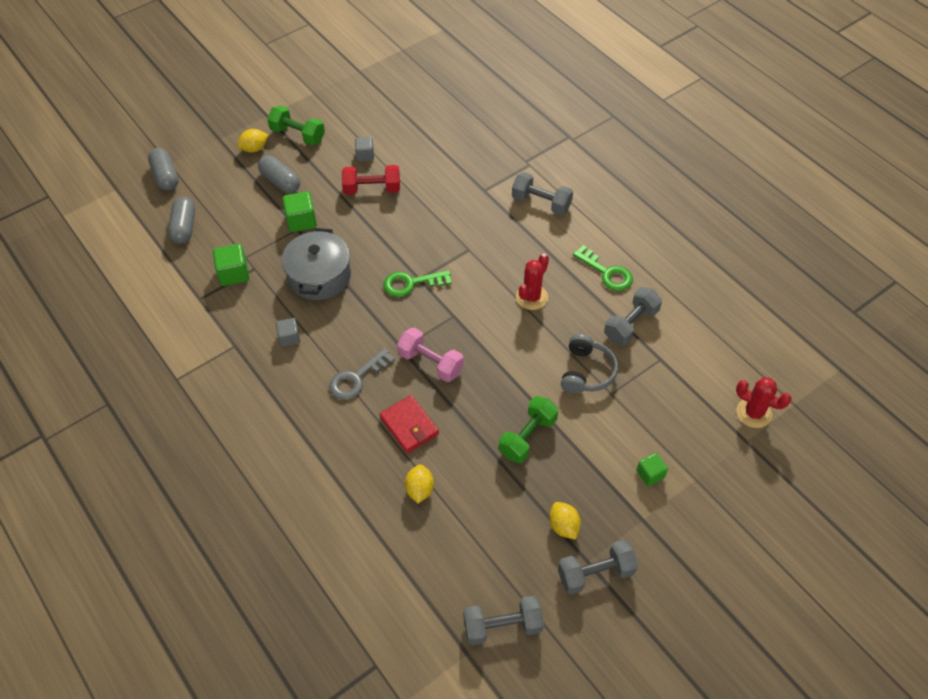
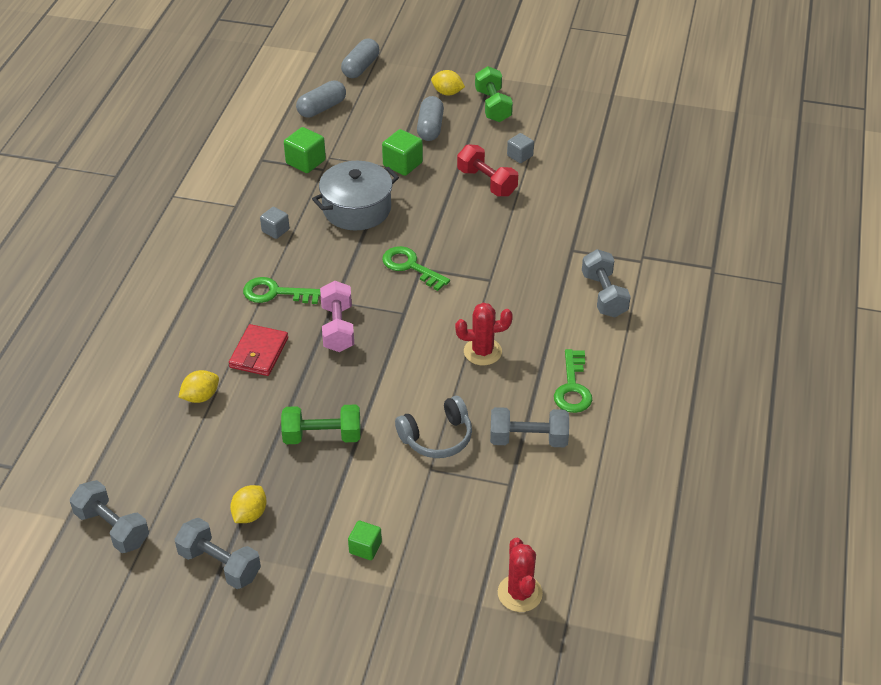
camera: 50 degrees right, 10 degrees down
(356, 378) = (275, 293): grey key -> green key

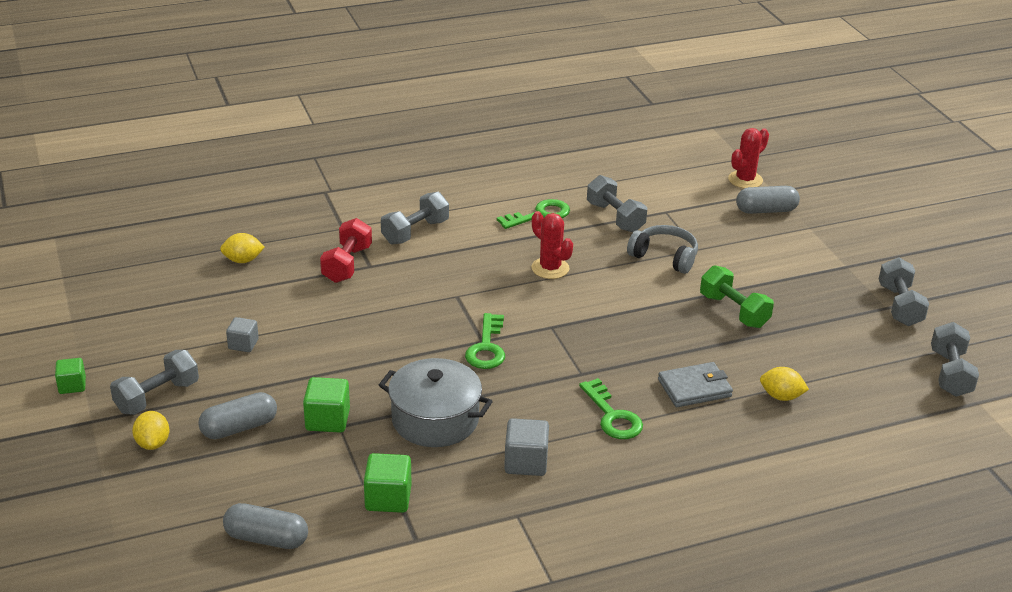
camera: 125 degrees left, 10 degrees down
(250, 514) = (845, 312): yellow lemon -> yellow lemon (243, 260)
(259, 353) = (694, 388): red wallet -> grey wallet
(275, 230) = (526, 462): grey cube -> grey cube, size x1.52
(338, 328) = (612, 356): pink dumbbell -> none
(360, 67) = (142, 547): grey capsule -> grey capsule (766, 210)
(365, 548) = (797, 250): green cube -> green cube (72, 385)
(487, 182) = (310, 349): red dumbbell -> red dumbbell (347, 264)
(493, 106) = (157, 397): green dumbbell -> grey dumbbell

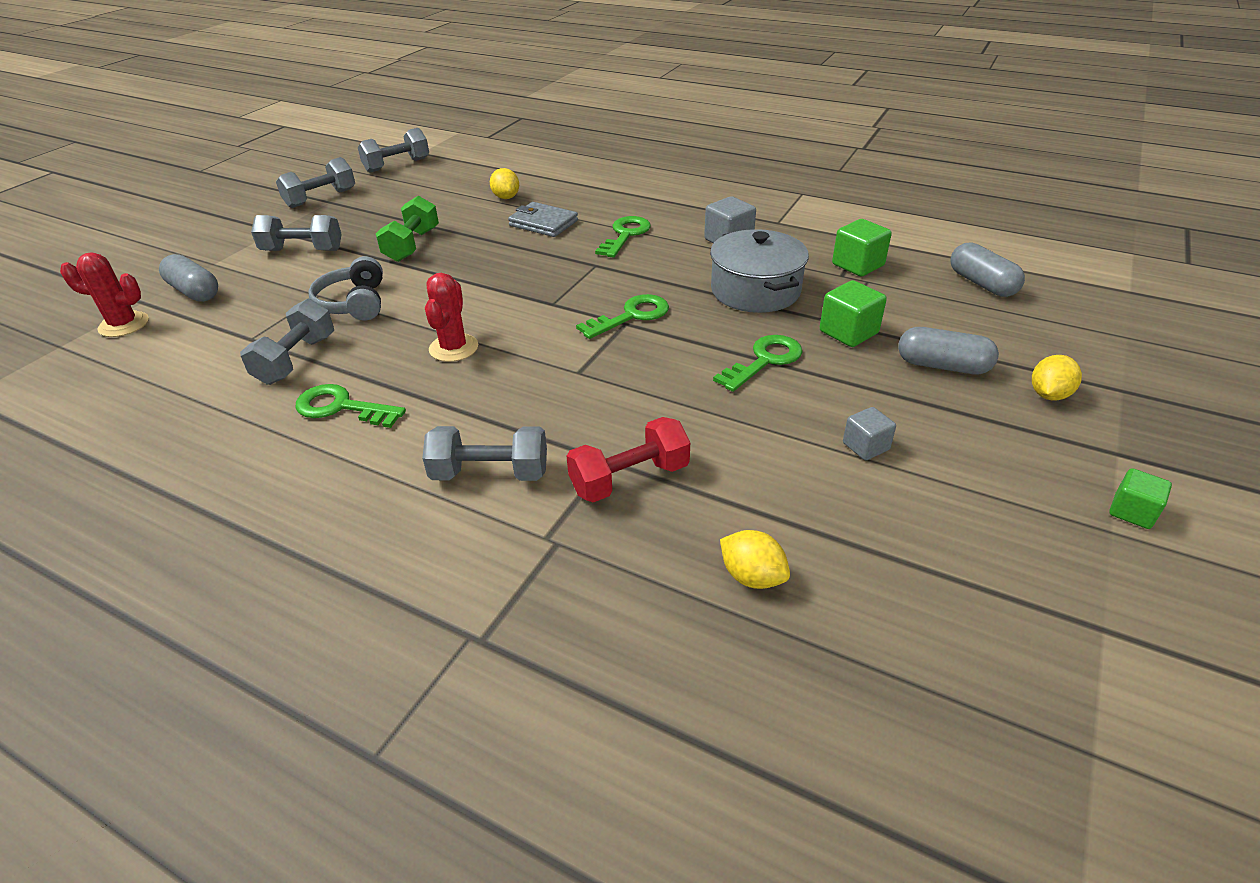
camera: 130 degrees left, 5 degrees up
(157, 397) = (1017, 439): grey dumbbell -> grey dumbbell (302, 250)
(358, 365) = (764, 361): none -> green key

